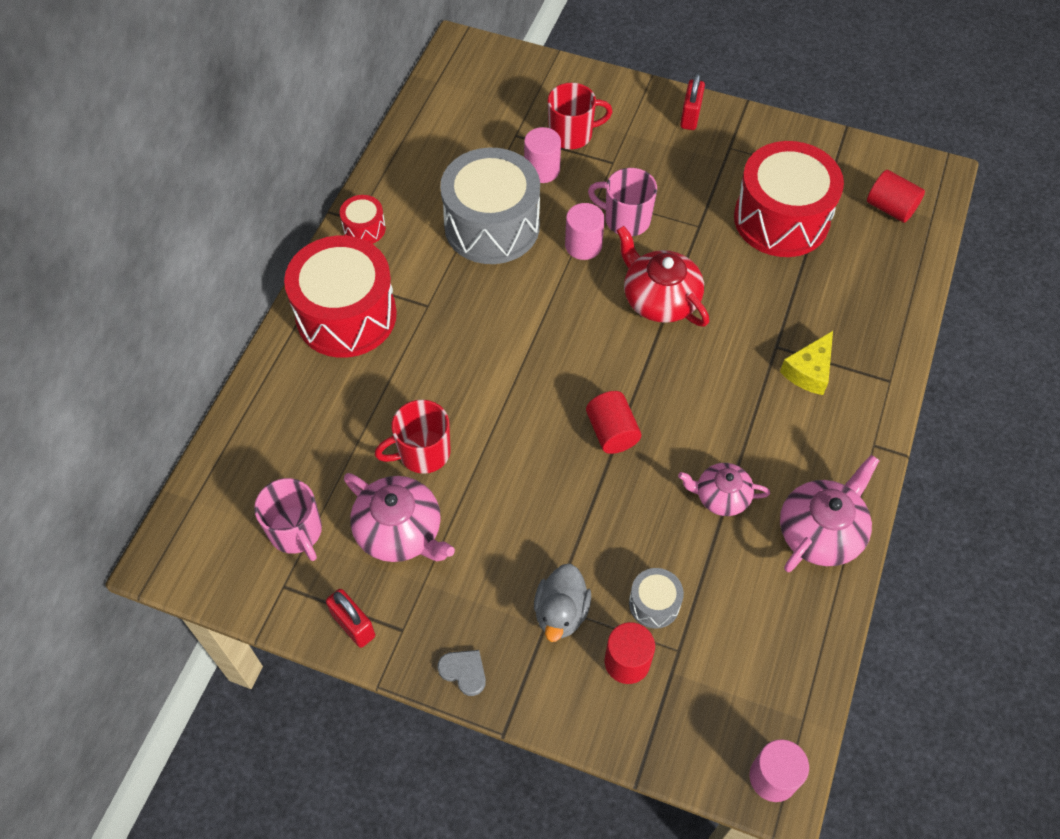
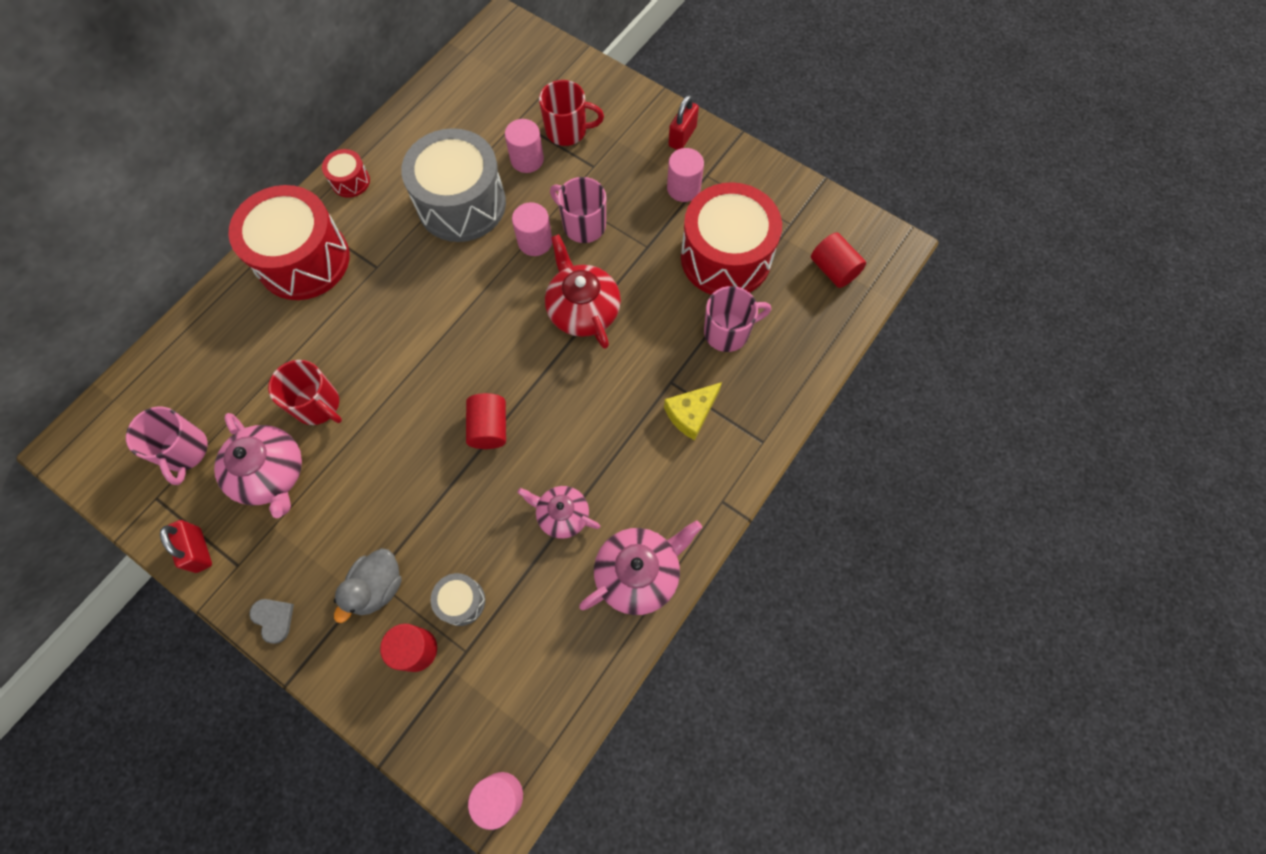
camera: 15 degrees right, 10 degrees up
(422, 453) = (318, 405): red mug -> red mug turned 135 degrees counterclockwise
(712, 164) = (683, 188): none -> pink cylinder
(813, 287) = (728, 332): none -> pink mug

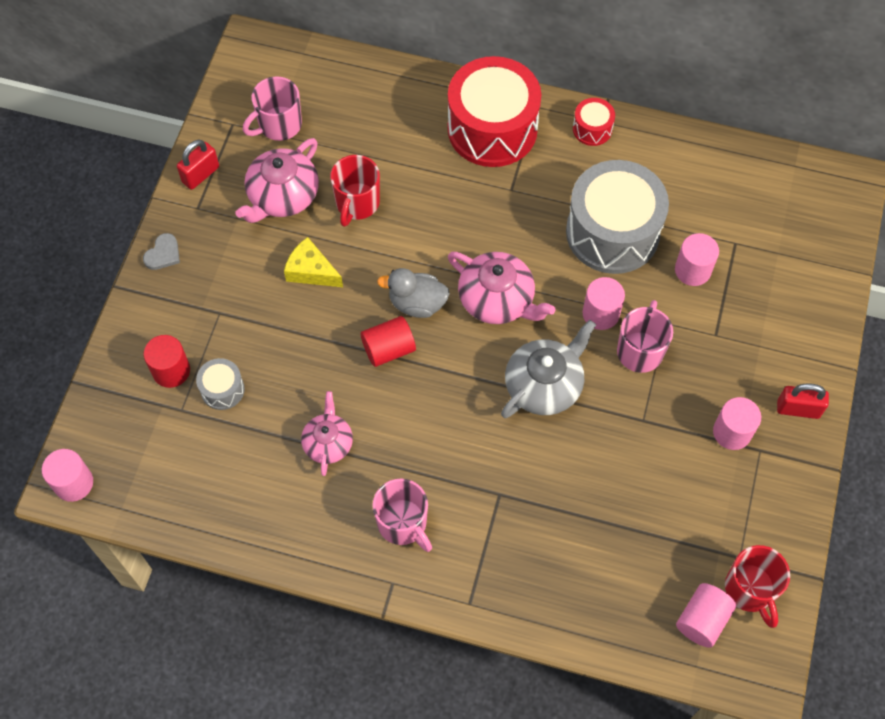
camera: 70 degrees right, 5 degrees down
(377, 587) = (213, 319): grey duck -> grey duck (417, 303)
(567, 131) = (747, 294): red mug -> red mug (750, 590)
(583, 309) = (544, 385): red teapot -> grey teapot
(639, 573) = (296, 529): pink teapot -> pink teapot (497, 300)
(691, 414) = (473, 524): yellow cheese -> yellow cheese (311, 271)
(726, 257) = (666, 502): red drum -> none
(728, 332) = (578, 532): pink mug -> pink mug (403, 523)
(833, 269) = (702, 620): red cylinder -> pink cylinder

